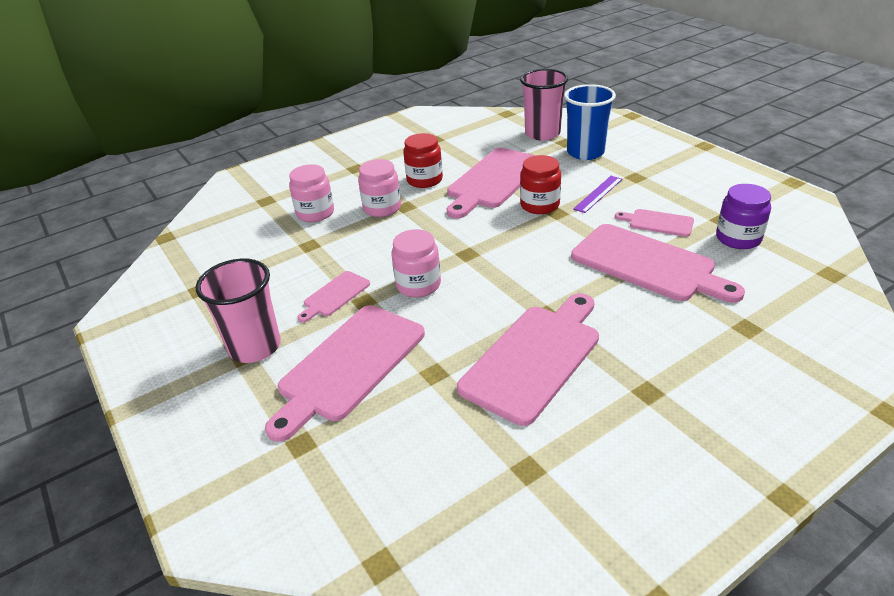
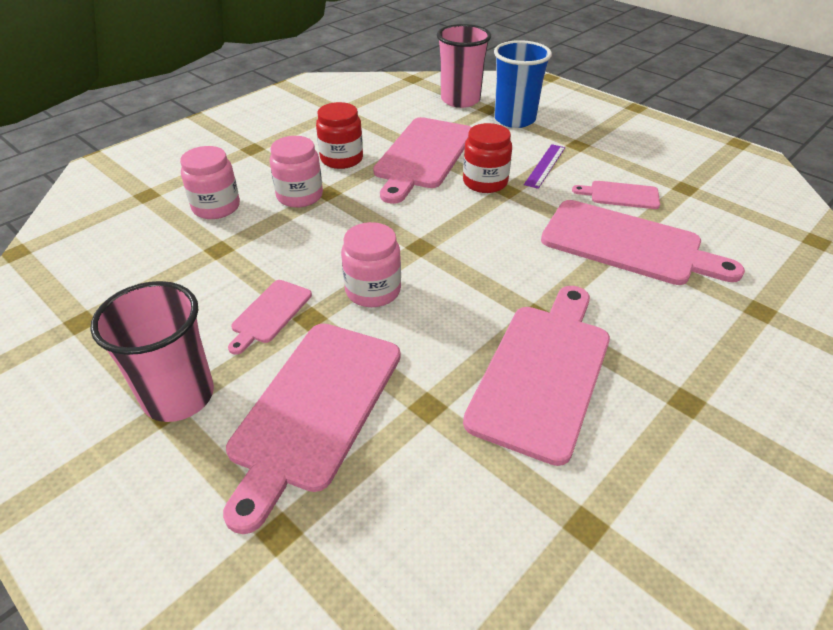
camera: 15 degrees left, 5 degrees up
(738, 238) = (710, 208): purple jar -> none

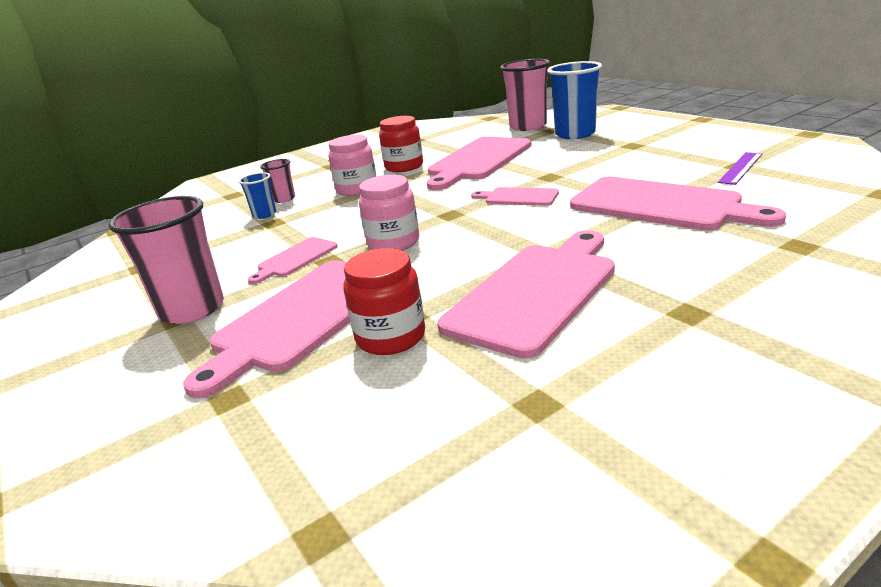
camera: 15 degrees right, 15 degrees down
(202, 234) = (264, 215): none -> blue cup
(216, 207) = (284, 199): pink jar -> pink cup
(485, 182) = (530, 173): red jar -> red jar (391, 337)
(545, 165) = (593, 160): purple ruler -> purple ruler (740, 168)
(620, 195) = (665, 174): pink cutting board -> pink cutting board (518, 197)

